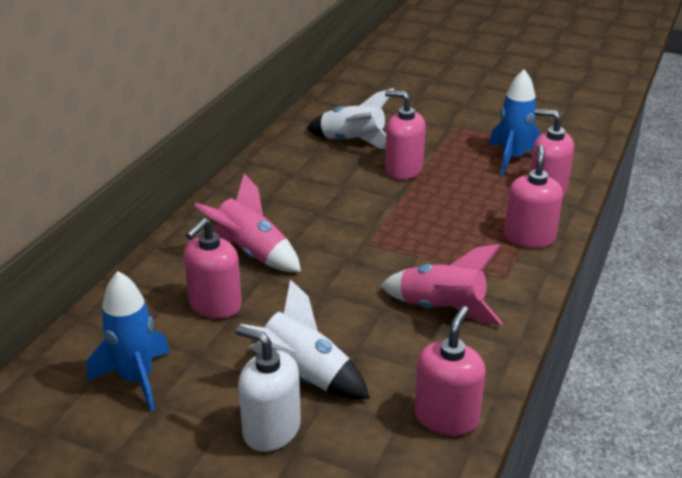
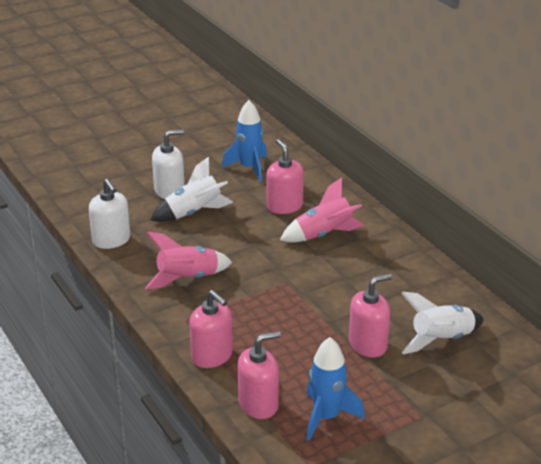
camera: 125 degrees right, 0 degrees up
(446, 417) = (111, 240): pink soap dispenser -> white soap dispenser

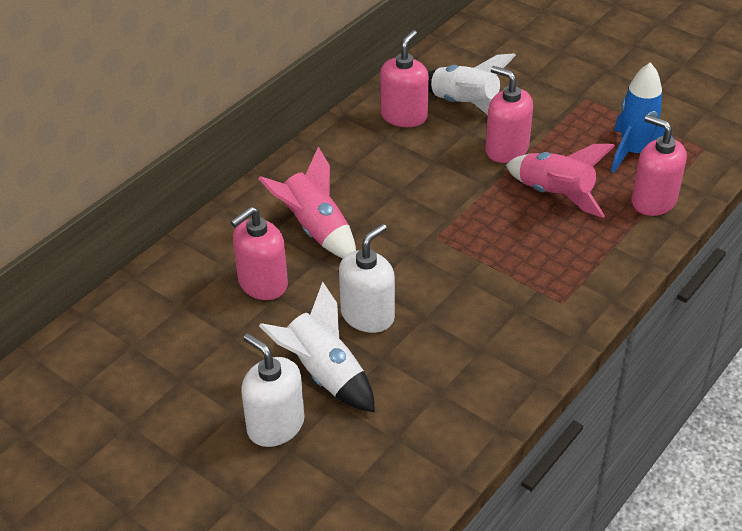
camera: 110 degrees left, 10 degrees up
(111, 240) = (441, 444): white soap dispenser -> white soap dispenser (367, 315)
(187, 278) = (482, 327): pink rocket -> pink rocket (555, 195)
(212, 356) = (608, 257): pink soap dispenser -> pink soap dispenser (404, 116)
(249, 168) = (169, 351): blue rocket -> none

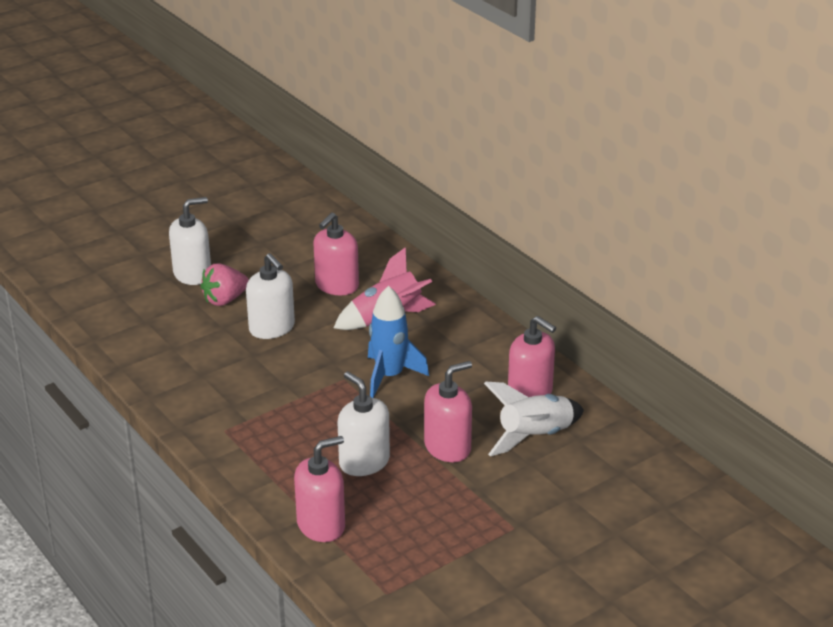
camera: 105 degrees right, 10 degrees down
(262, 283) = (336, 286): pink soap dispenser -> pink soap dispenser turned 120 degrees counterclockwise
(324, 374) = (225, 300): white rocket -> pink strawberry
(555, 195) = (364, 462): pink rocket -> white soap dispenser
(633, 152) = (403, 535): blue rocket -> blue rocket (389, 376)

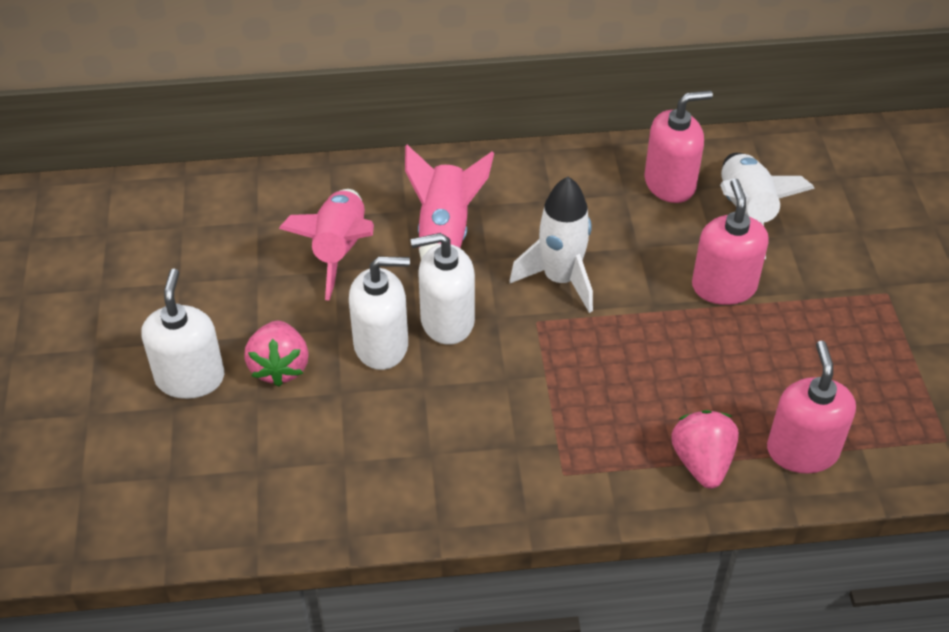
camera: 60 degrees left, 15 degrees up
(276, 483) = (702, 462): none -> pink strawberry
(336, 286) = (339, 250): pink soap dispenser -> pink rocket
(364, 462) = (708, 366): white soap dispenser -> white soap dispenser (447, 321)
(389, 376) = (560, 279): blue rocket -> white rocket

